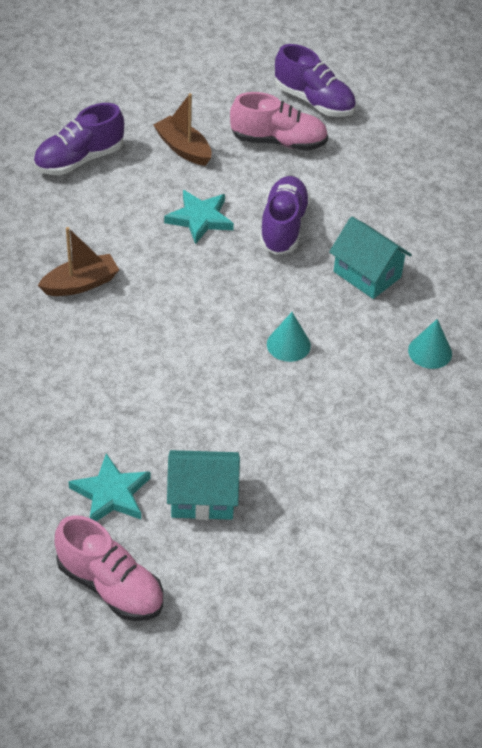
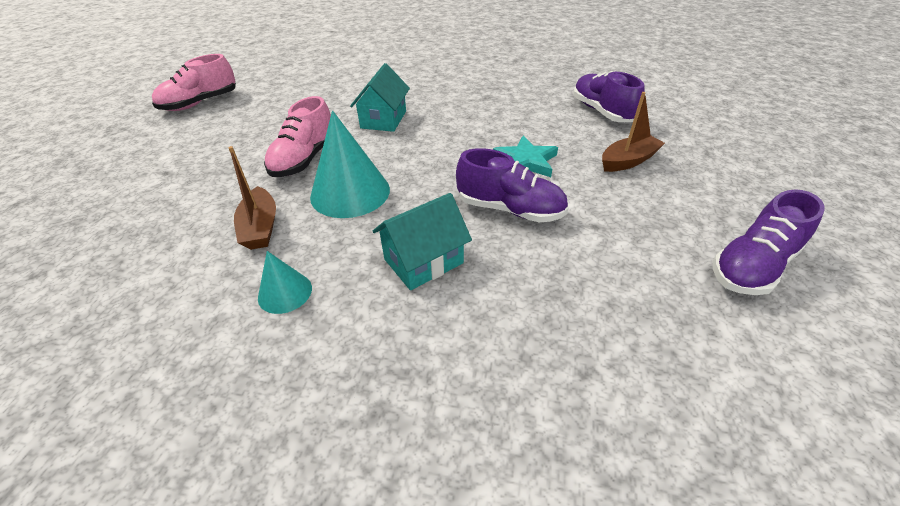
camera: 105 degrees right, 5 degrees down
(80, 284) = (458, 106): brown boat -> brown boat (260, 227)
(111, 494) = (265, 107): turquoise star -> none
(202, 498) = (231, 137): turquoise house -> turquoise house (383, 119)
(278, 141) = (656, 224): pink shoe -> pink shoe (304, 159)
(288, 345) = (350, 192): turquoise cone -> turquoise cone, size x1.89

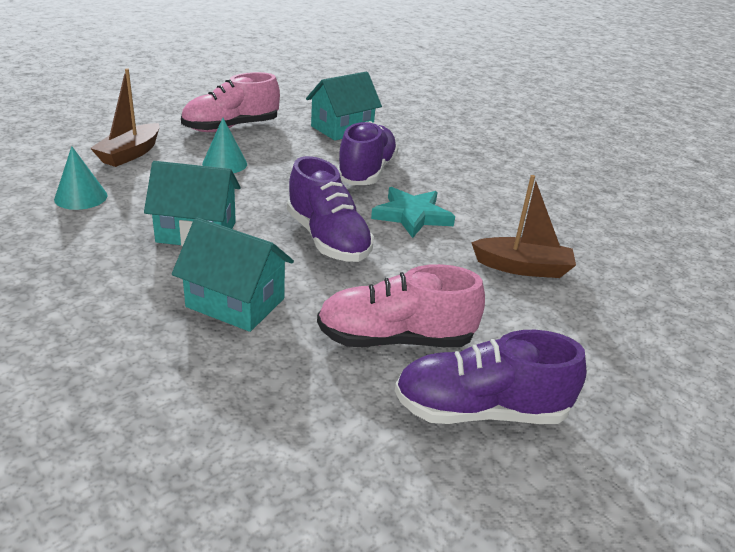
camera: 35 degrees right, 10 degrees down
(200, 103) = (223, 60): pink shoe -> pink shoe (395, 339)
(350, 192) = (224, 164): turquoise cone -> turquoise cone, size x0.53
(538, 297) = (235, 302): none -> turquoise house
(602, 112) = (581, 218): purple shoe -> purple shoe (366, 172)

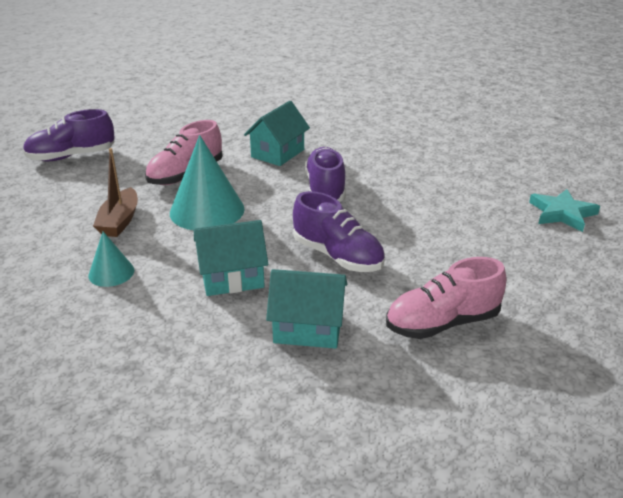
camera: 15 degrees left, 0 degrees up
(224, 164) = (207, 210): turquoise cone -> turquoise cone, size x1.89
(412, 215) = (386, 219): turquoise star -> turquoise star (562, 213)
(480, 410) = (532, 358): purple shoe -> purple shoe (71, 156)
(522, 267) = (492, 241): brown boat -> none

